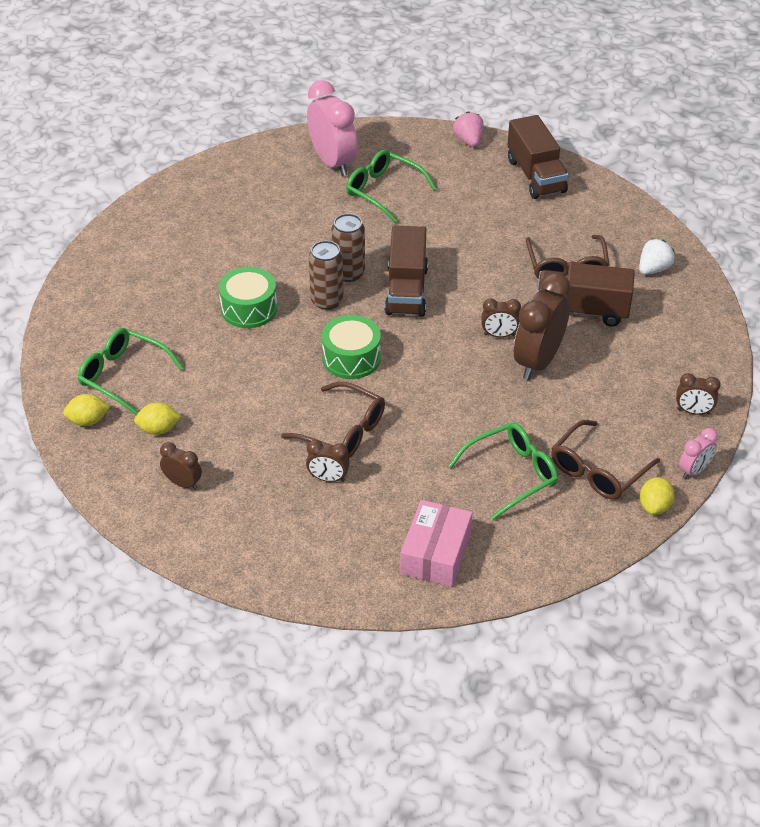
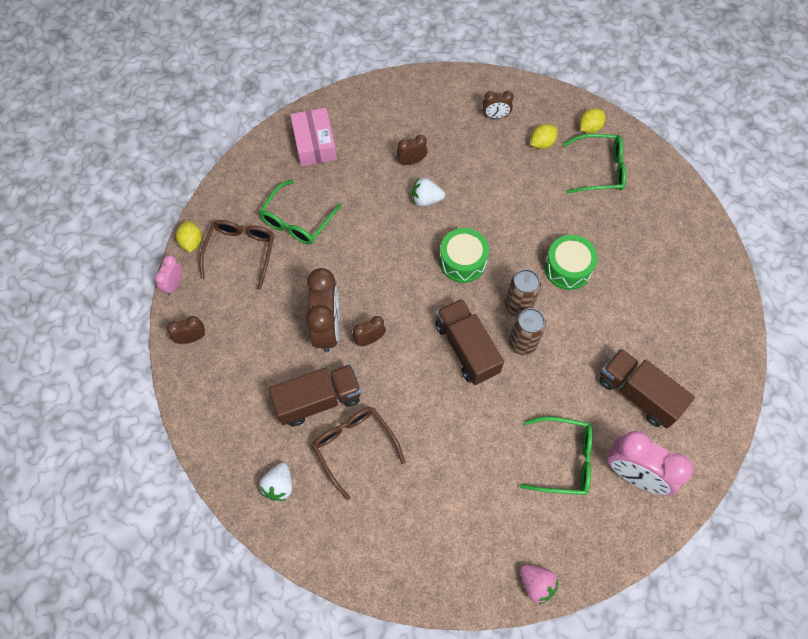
camera: 150 degrees right, 20 degrees up
(343, 431) = (426, 199): brown glasses -> white strawberry
(535, 176) = (443, 563): brown truck -> brown truck (638, 394)

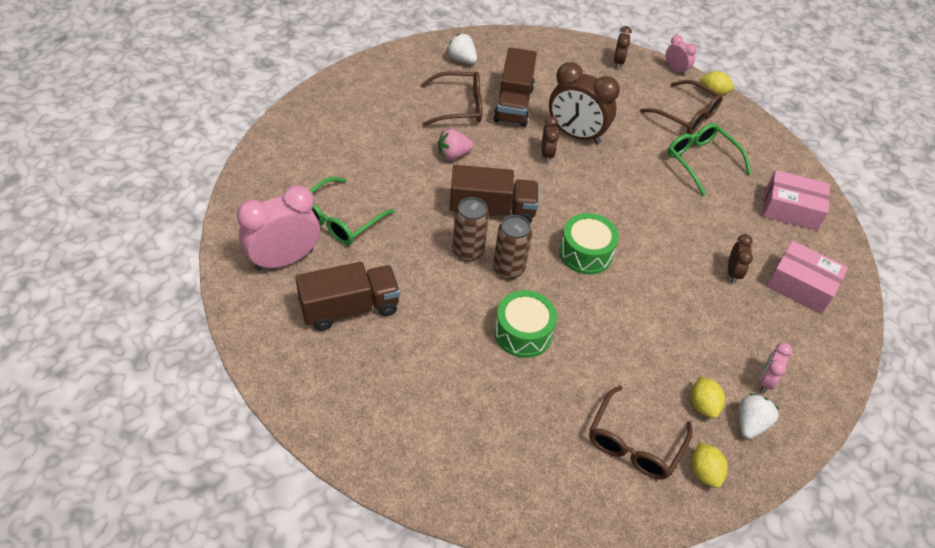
camera: 115 degrees right, 15 degrees down
(393, 118) = (801, 285): none -> pink box
(426, 199) = (676, 261): white strawberry -> white strawberry (750, 423)
(495, 116) = (765, 380): brown clock -> pink clock
(536, 584) = (265, 151): pink strawberry -> pink strawberry (453, 154)
(600, 169) = (634, 443): green glasses -> brown glasses

